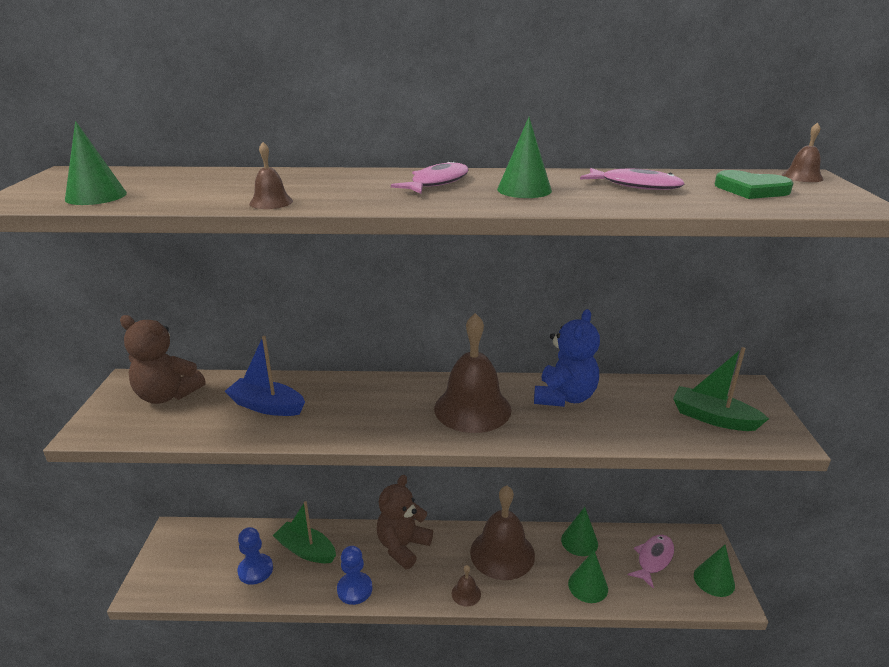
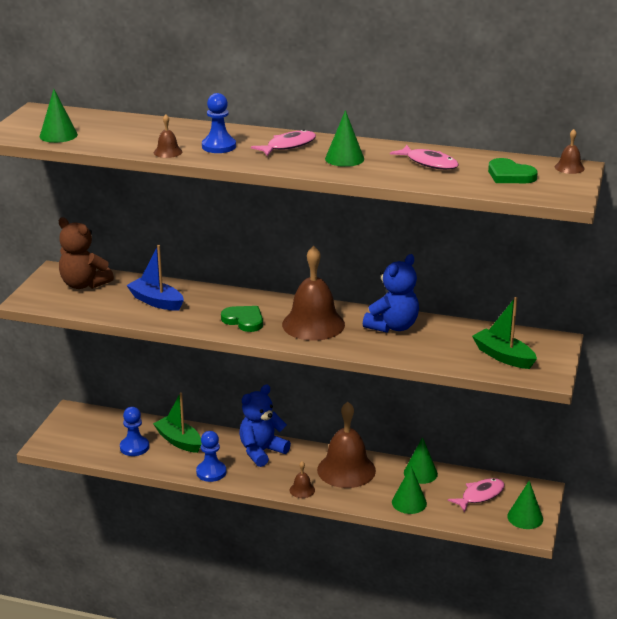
camera: 15 degrees right, 0 degrees up
(342, 190) = (219, 146): none -> blue pawn
(386, 417) = (244, 320): none -> green heart
(403, 546) = (261, 451): brown teddy bear -> blue teddy bear

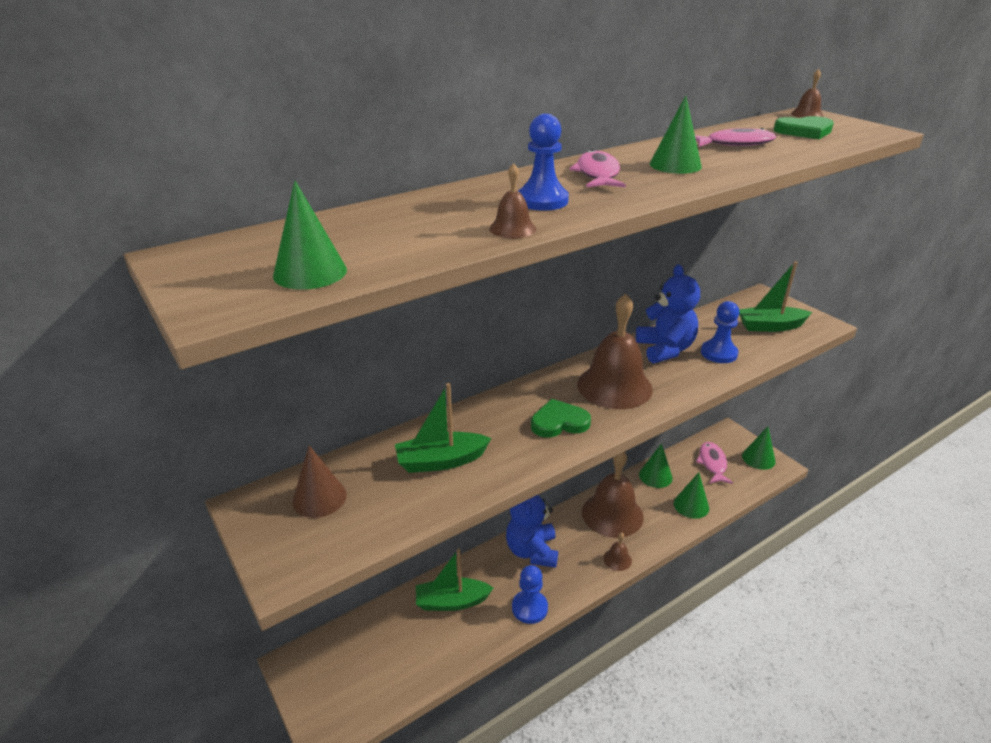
camera: 50 degrees left, 5 degrees up
(84, 284) = (319, 498): brown teddy bear -> brown cone
(134, 447) = (423, 646): blue pawn -> blue pawn (718, 353)
(156, 301) = (441, 461): blue boat -> green boat

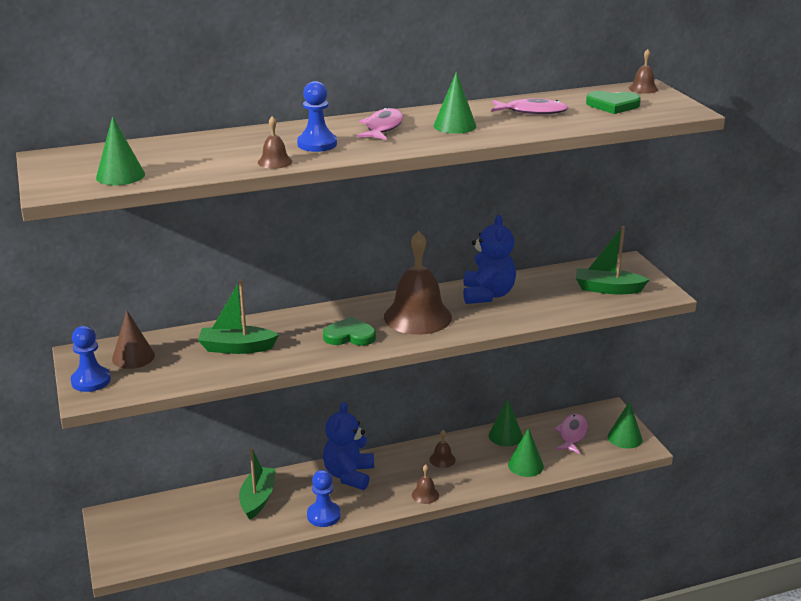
camera: 15 degrees right, 5 degrees down
(451, 601) = (258, 499): green boat -> green boat turned 90 degrees clockwise
(612, 514) = (442, 459): brown bell -> brown bell, size x0.43
(718, 353) = (536, 304): blue pawn -> blue pawn (91, 381)

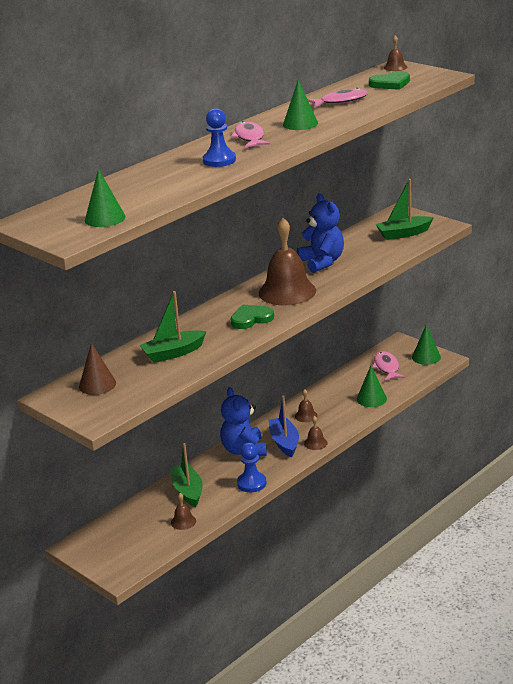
camera: 25 degrees left, 0 degrees up
(91, 381) = (84, 410): blue pawn -> none
(275, 162) = (207, 179): brown bell -> brown bell (183, 521)
(395, 481) = (284, 442): none -> blue boat
(505, 436) = (338, 384): green cone -> none

